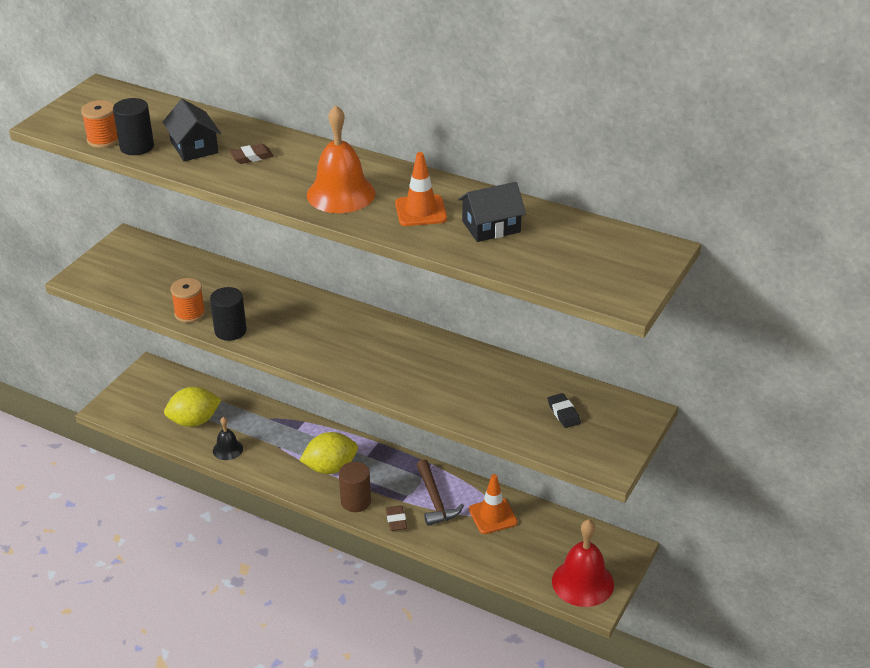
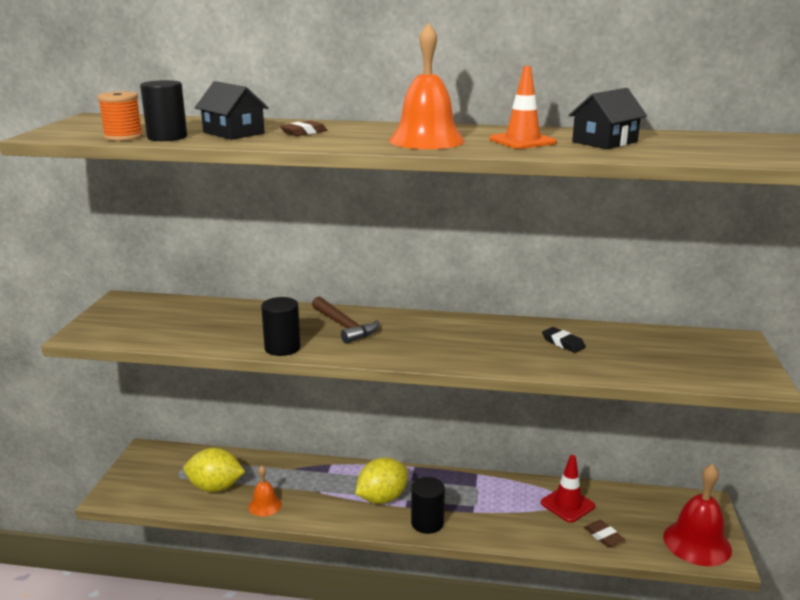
camera: 20 degrees left, 15 degrees down
(190, 313) = (227, 342): orange spool -> none
(194, 421) = (215, 487): yellow lemon -> yellow lemon turned 45 degrees clockwise
(227, 449) = (265, 505): black bell -> orange bell
(356, 501) = (427, 523): brown cylinder -> black cylinder
(396, 520) = (479, 530): brown eraser -> brown eraser (603, 536)
(435, 500) = (504, 504): brown hammer -> brown hammer (344, 326)
(493, 516) = (567, 504): orange traffic cone -> red traffic cone
(563, 413) = (672, 352): black eraser -> black eraser (563, 343)

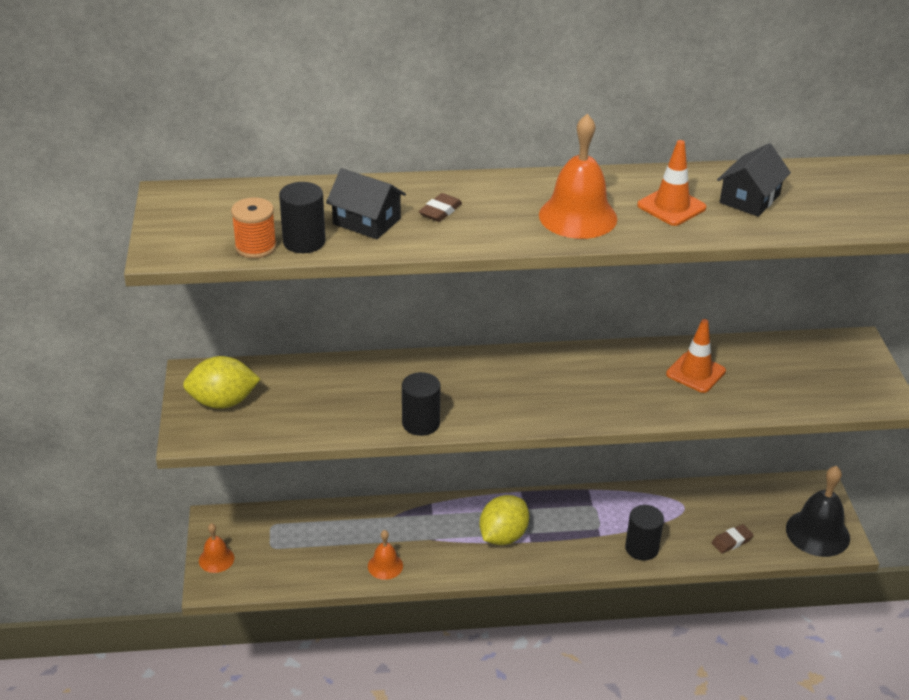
camera: 15 degrees left, 15 degrees up
(127, 478) = (216, 559): none -> orange bell
(215, 487) = (321, 553): yellow lemon -> yellow lemon (223, 402)
(344, 326) = (468, 381): brown hammer -> none
(427, 523) = (559, 556): black cylinder -> black cylinder (641, 548)
(563, 343) = (695, 373): black eraser -> orange traffic cone
(567, 504) = (688, 511): red traffic cone -> none
(603, 536) = (731, 541): brown eraser -> brown eraser turned 75 degrees counterclockwise
(697, 543) = (817, 533): red bell -> black bell

